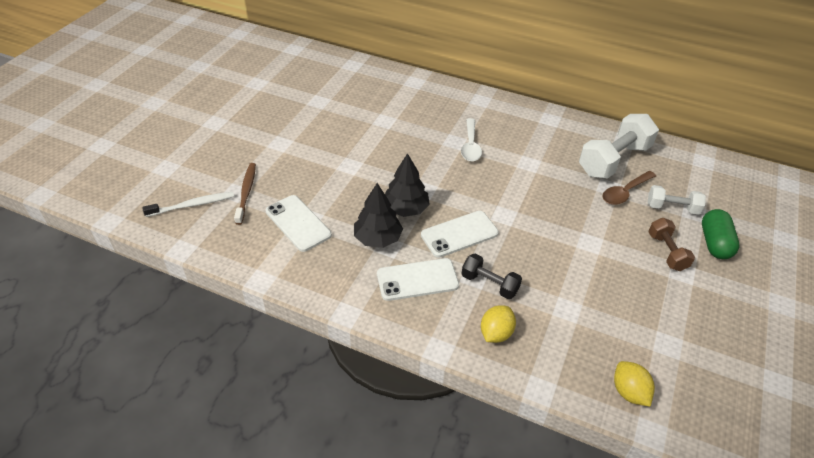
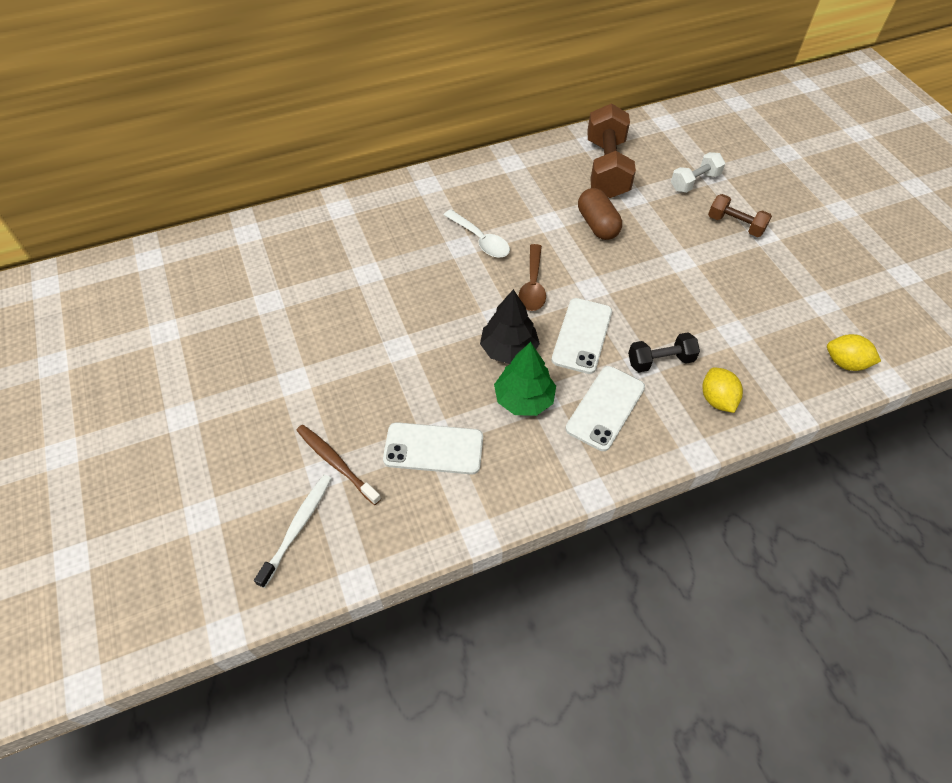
camera: 45 degrees left, 10 degrees up
(378, 238) = (524, 399): black tree -> green tree
(559, 186) = (597, 225): none -> brown capsule
(614, 160) = (606, 168): white dumbbell -> brown dumbbell
(625, 192) = (649, 193): brown spoon -> brown spoon (532, 285)
(714, 243) = (753, 192): green capsule -> none

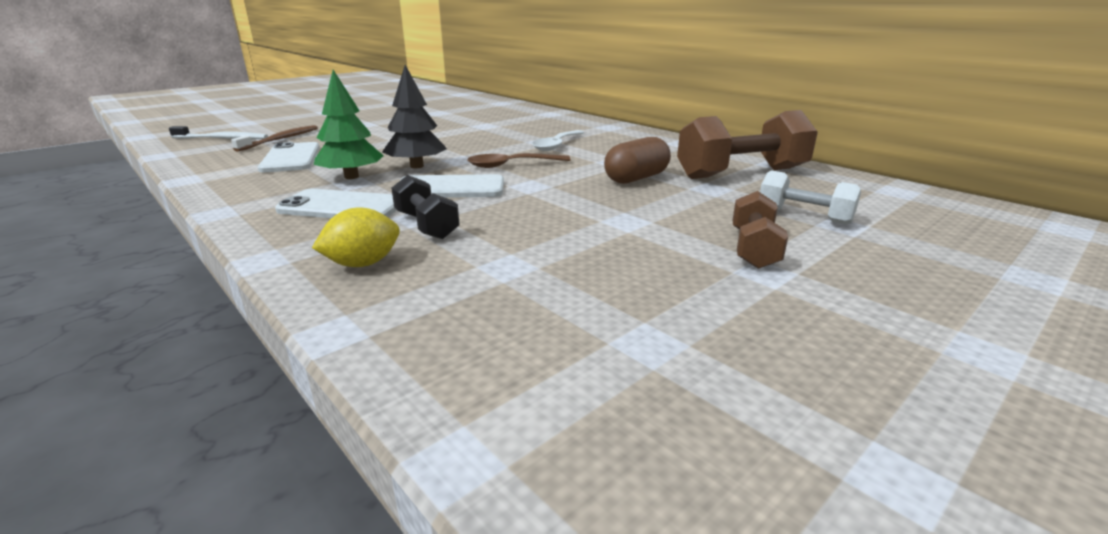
camera: 70 degrees right, 30 degrees down
(845, 363) = (488, 382): yellow lemon -> none

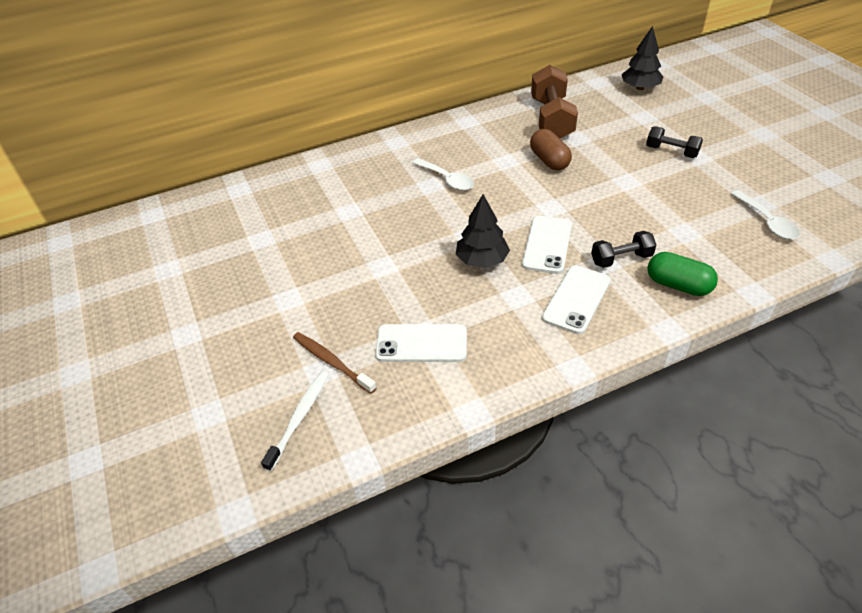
camera: 70 degrees left, 20 degrees up
(351, 177) = (500, 298): green tree -> none
(363, 264) = (678, 285): yellow lemon -> green capsule
(511, 165) = (497, 210): brown spoon -> none
(581, 351) = (767, 221): none -> white spoon
(754, 249) = (671, 152): brown dumbbell -> black dumbbell
(803, 216) = (630, 123): white dumbbell -> none
(940, 218) = (640, 88): none -> black tree

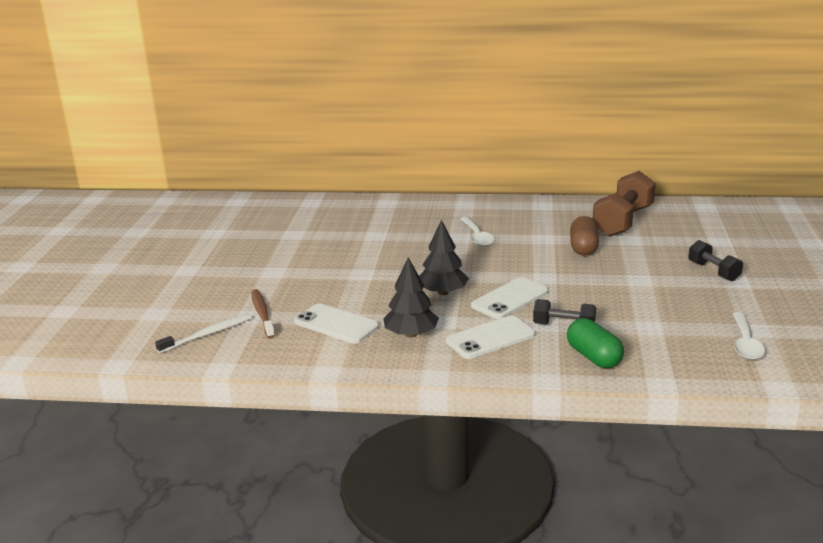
camera: 30 degrees right, 20 degrees down
(640, 88) = (744, 220): black tree -> black tree (411, 334)

